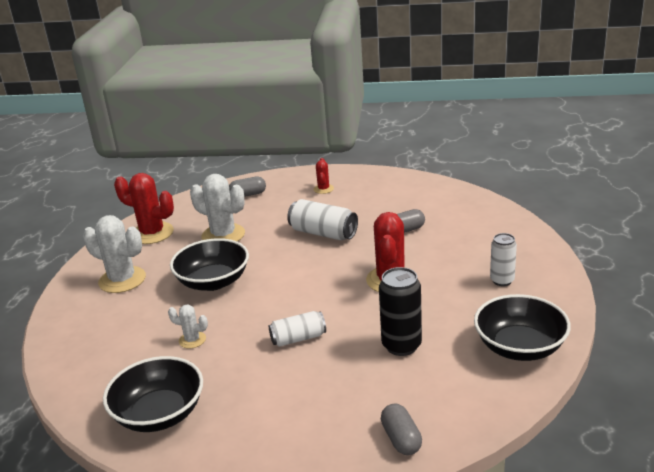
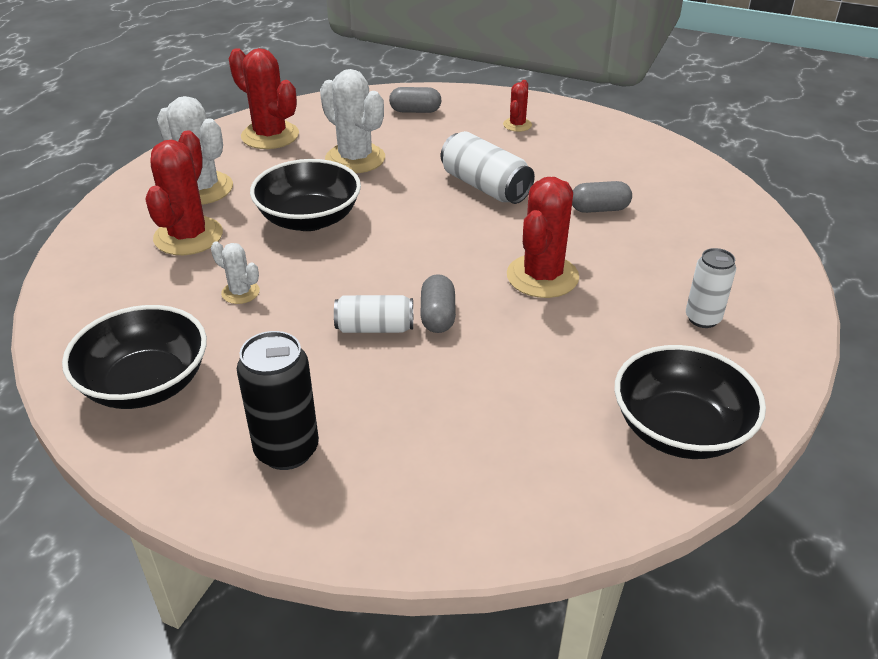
camera: 15 degrees right, 10 degrees up
(132, 313) = (188, 236): none -> red cactus
(401, 345) = (508, 378): black can -> black can (287, 450)
(401, 439) = (436, 520): grey capsule -> grey capsule (438, 316)

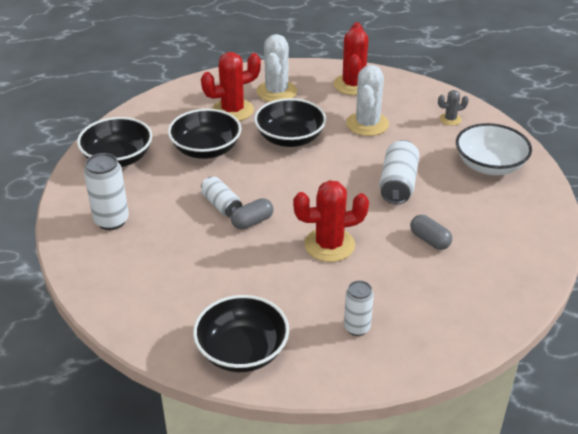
camera: 55 degrees right, 0 degrees up
(240, 292) = (206, 149): white cactus -> black bowl
(287, 450) = (111, 221): black can -> white can
(415, 111) = (450, 119): grey capsule -> grey cactus
(517, 125) = (489, 165): red cactus -> white bowl

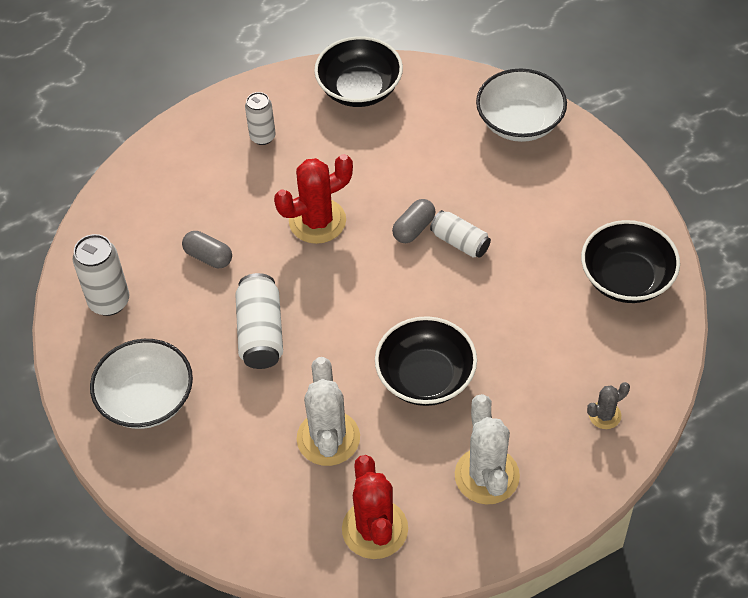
camera: 165 degrees right, 15 degrees up
(111, 221) = (569, 188): white can -> white can (109, 301)
(112, 280) = (519, 122): none -> white bowl
(206, 149) = (526, 325): black bowl -> none
(232, 110) = (530, 413): red cactus -> none
(450, 119) = (210, 484): grey cactus -> grey cactus (604, 415)

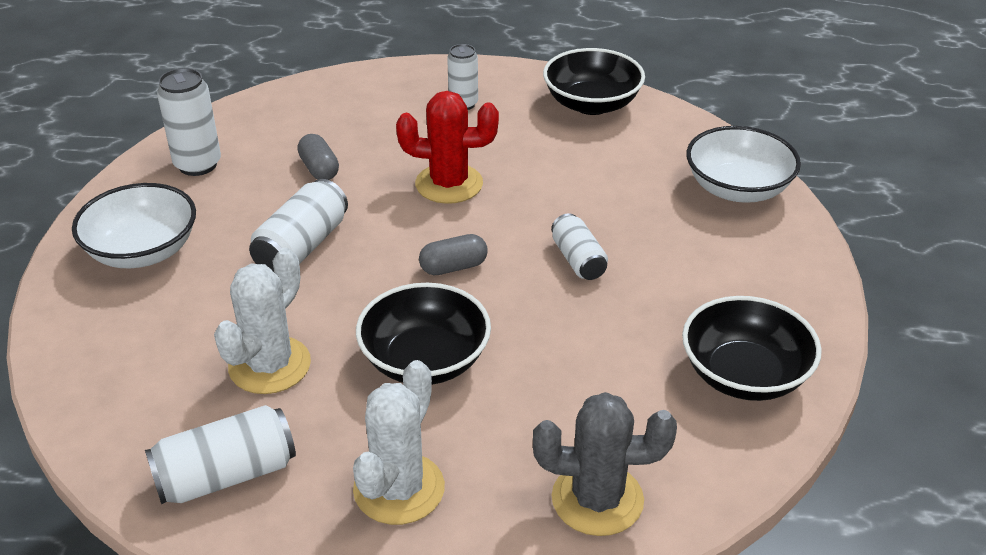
camera: 30 degrees right, 15 degrees down
(375, 529) = (226, 475): red cactus -> white can
(414, 228) = (540, 229): grey capsule -> grey capsule (453, 267)
(604, 415) = (597, 499): grey cactus -> grey cactus, size x1.95

